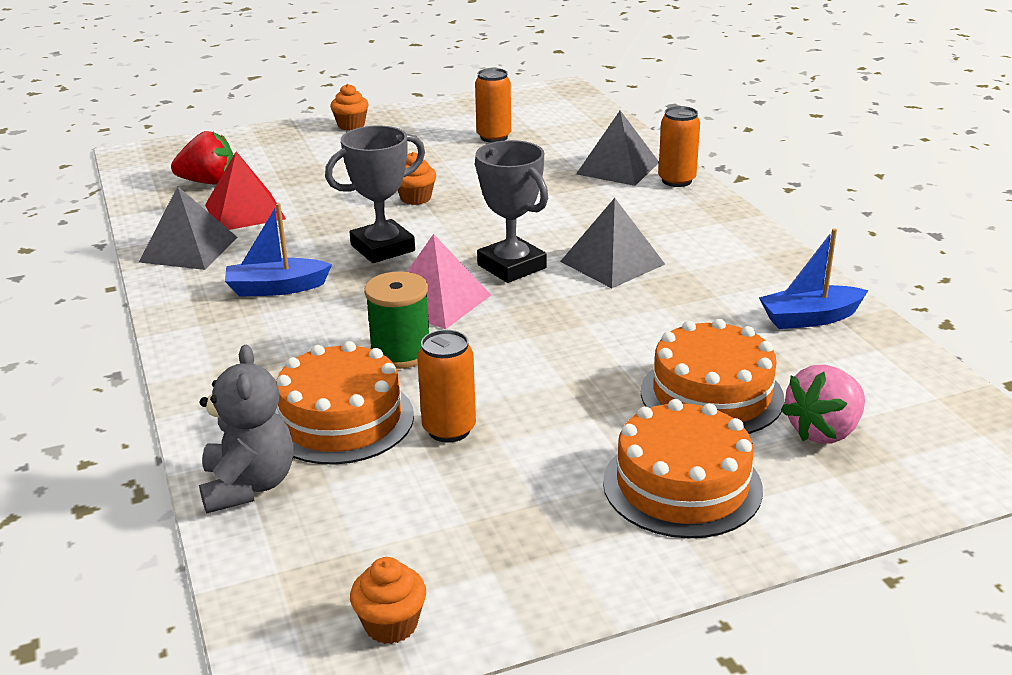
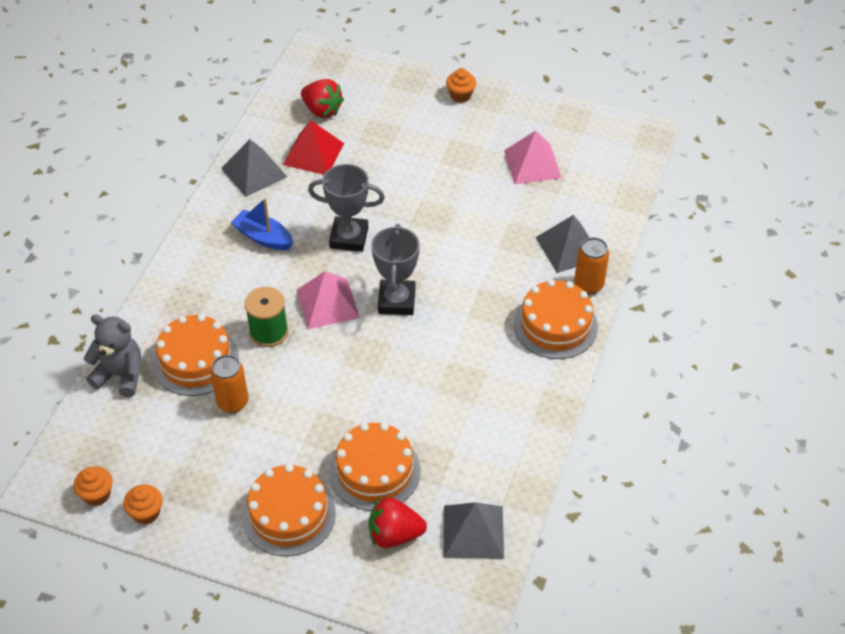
camera: 40 degrees right, 20 degrees up
(249, 485) = (120, 375): grey teddy bear -> grey teddy bear turned 105 degrees counterclockwise
(415, 198) = (415, 201): orange cupcake -> orange cupcake (146, 513)
(494, 137) = (532, 164): orange can -> pink pyramid
(612, 262) = (453, 335): grey pyramid -> grey pyramid (473, 531)
(694, 214) = (555, 325): none -> orange cake
(810, 318) = (499, 456): blue boat -> none
(824, 431) = (394, 534): pink strawberry -> red strawberry

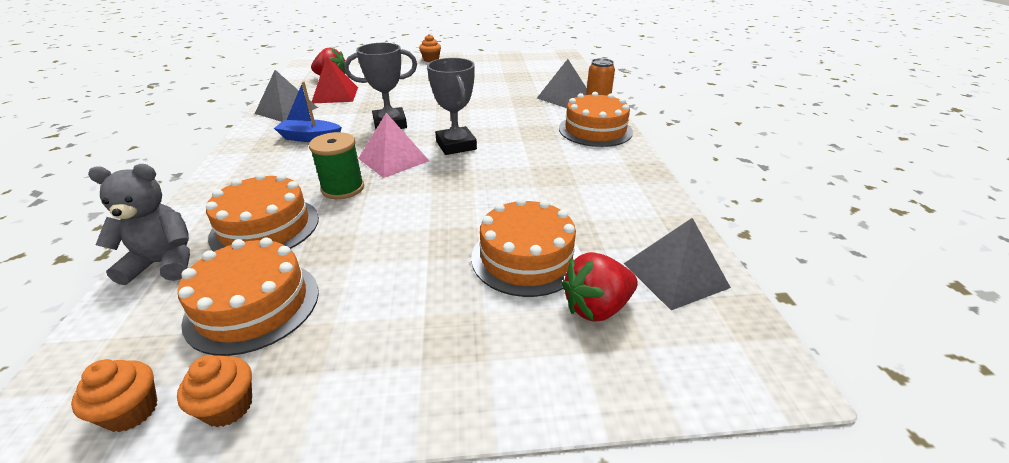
camera: 25 degrees left, 15 degrees down
(232, 402) = (324, 248): orange can -> none
(289, 514) = (452, 332): orange cake -> orange cake (253, 305)
(532, 164) = (503, 73): pink pyramid -> none

